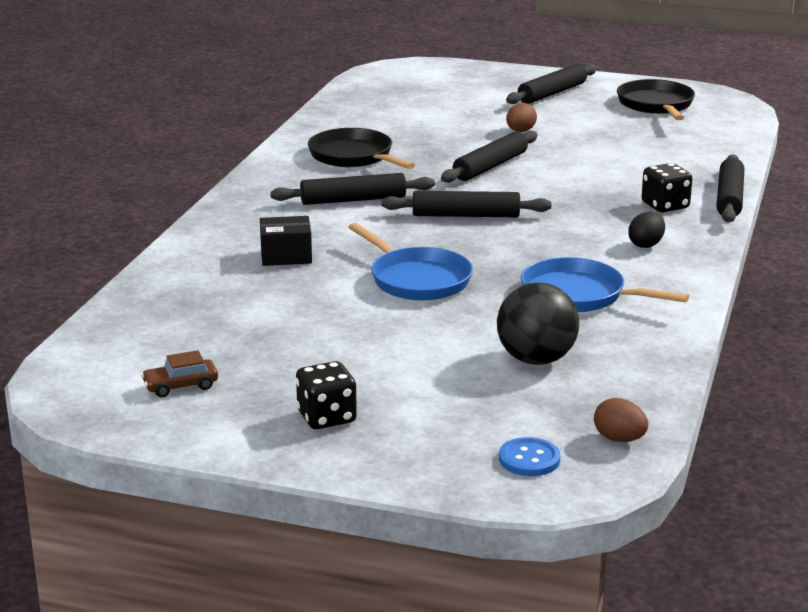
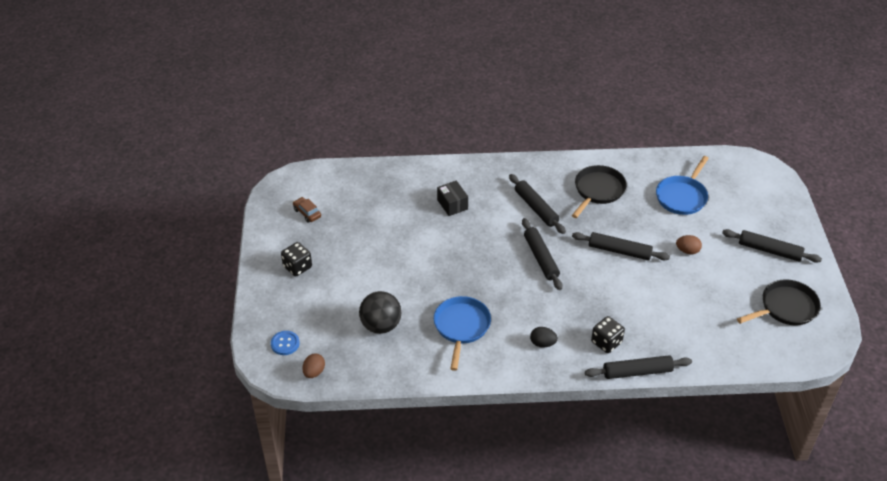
camera: 70 degrees right, 20 degrees up
(417, 279) = (449, 259): blue pan -> blue pan (682, 196)

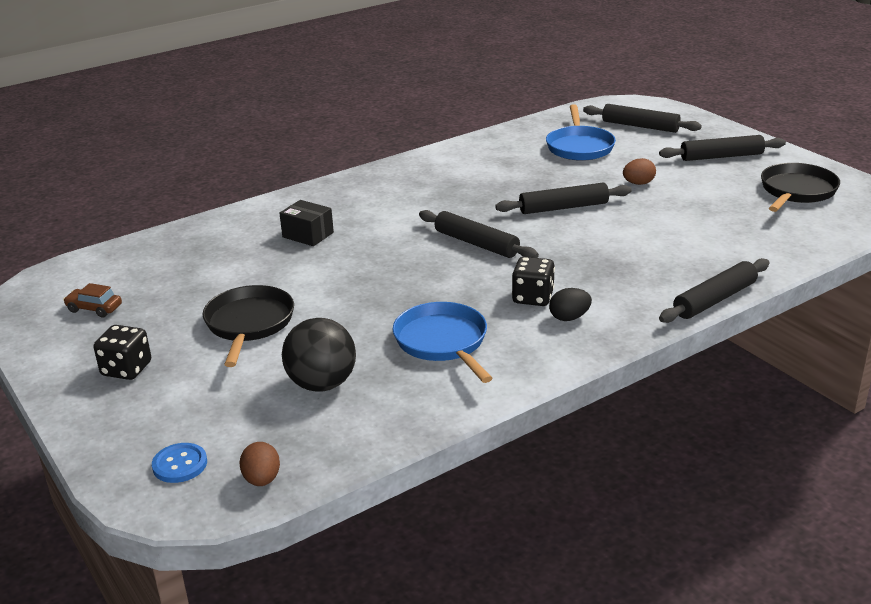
camera: 30 degrees left, 15 degrees down
(536, 208) = (421, 205): black rolling pin -> black rolling pin (640, 126)
(598, 190) = (480, 170): black pan -> black pan (249, 324)
(606, 342) = (645, 288): black dice -> black dice (533, 297)

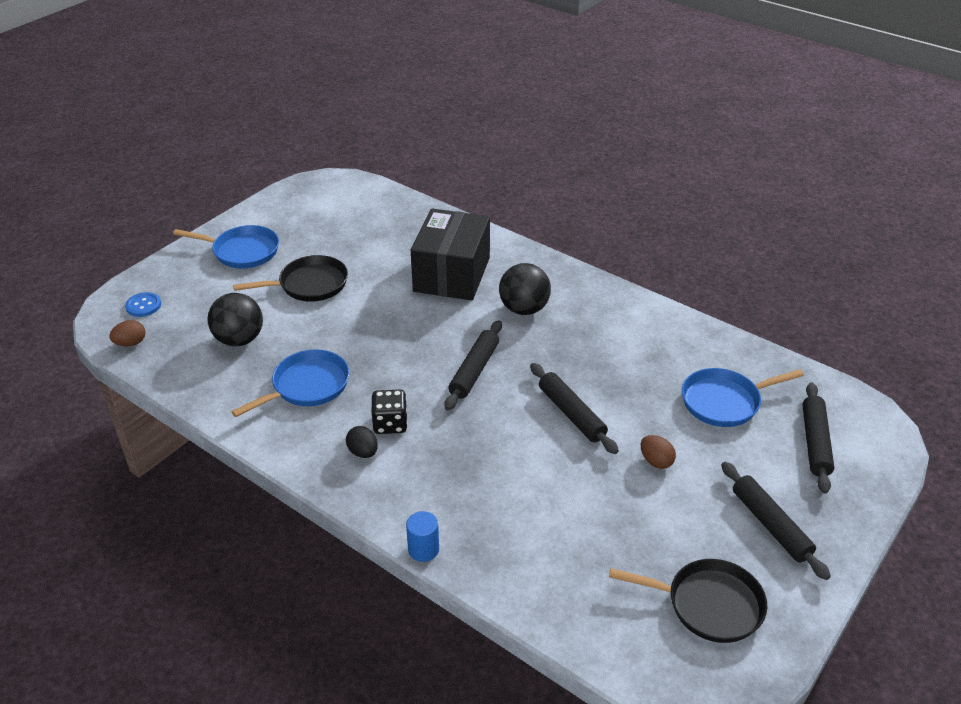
camera: 70 degrees right, 10 degrees up
(94, 308) = (312, 214): brown car -> none
(126, 369) = (242, 251): black dice -> blue pan
(308, 235) = (452, 274): black box -> black box, size x2.16
(397, 206) = (524, 309): none -> black ball
(715, 300) = (423, 549): black rolling pin -> blue cylinder

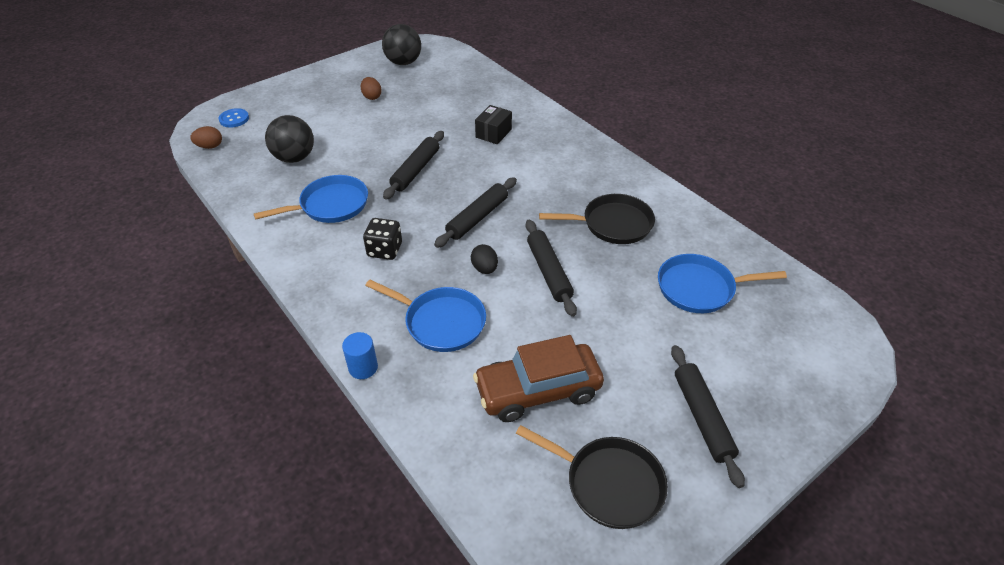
camera: 15 degrees right, 5 degrees up
(242, 251) = (330, 89): blue pan -> blue pan (441, 322)
(309, 285) = (371, 123): black pan -> black pan (612, 224)
(363, 452) = (350, 270): black egg -> black egg (484, 269)
(452, 274) = (493, 133): black box -> black box, size x0.46
(524, 309) = (544, 172): black ball -> black ball (403, 62)
(608, 534) = (538, 390): none -> brown car
(656, 461) = (611, 331): brown egg -> brown egg (372, 97)
(815, 442) = (778, 345): black rolling pin -> black rolling pin (416, 170)

